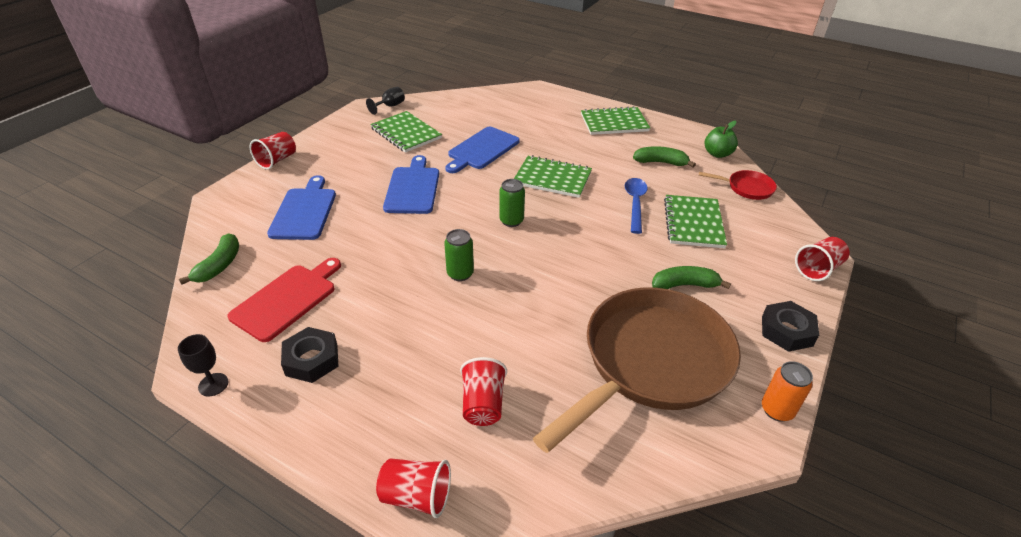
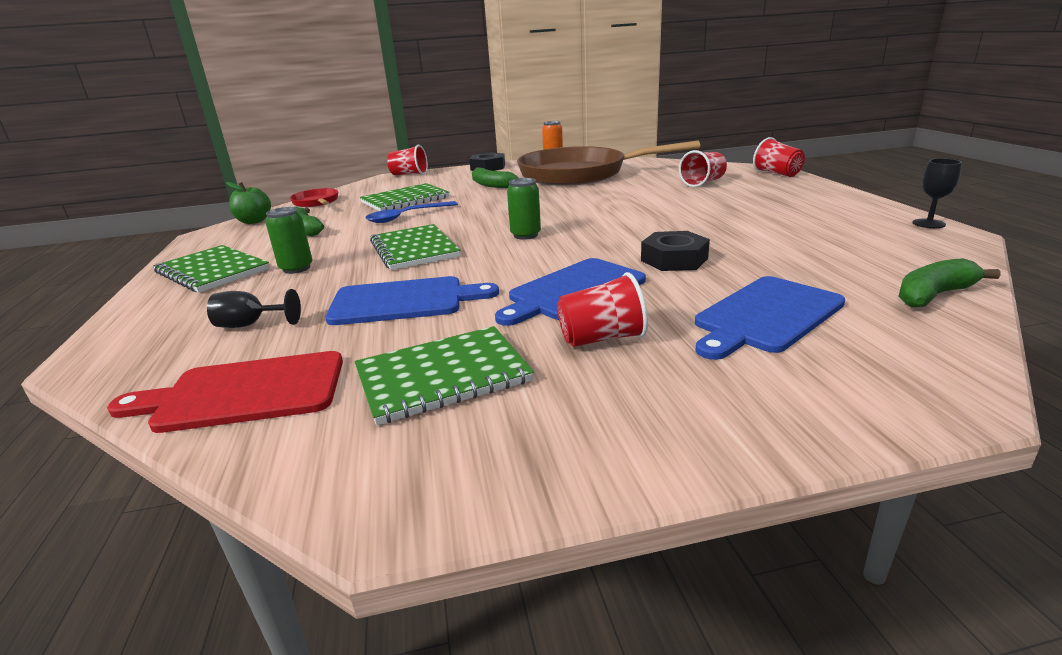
camera: 130 degrees left, 15 degrees down
(277, 160) = (777, 437): red cup -> red cup (602, 338)
(287, 299) = (834, 248): red cutting board -> red cutting board (244, 393)
(312, 359) = (822, 216): black nut -> black nut (674, 259)
(390, 106) = (340, 474): black goblet -> black goblet (250, 325)
(406, 133) = (442, 376): green notebook -> green notebook turned 60 degrees clockwise
(460, 274) = (633, 222): green can -> green can (296, 268)

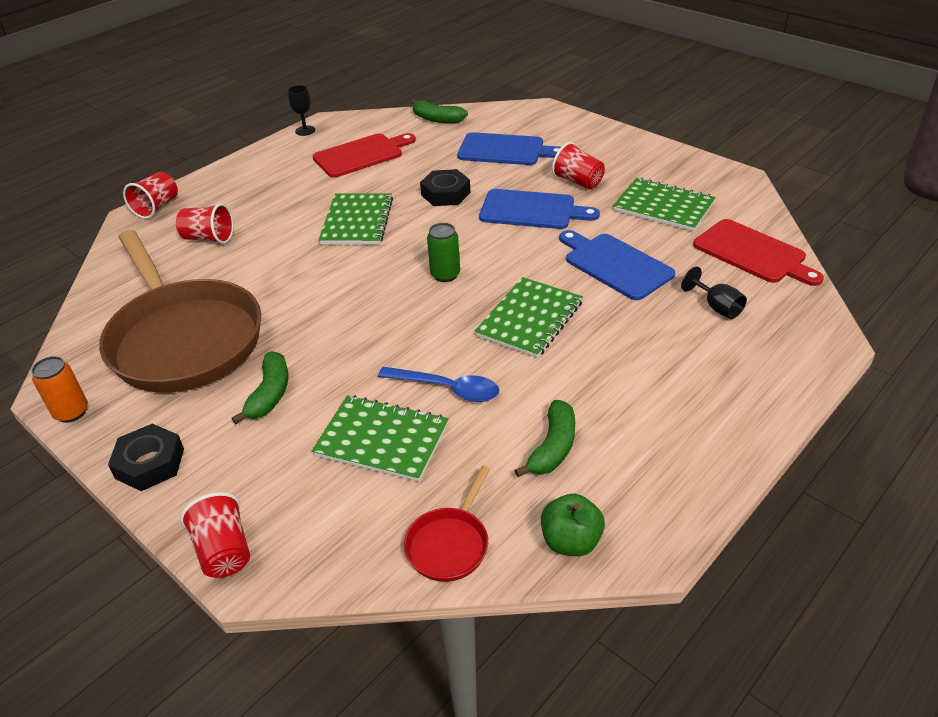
camera: 125 degrees left, 15 degrees up
(212, 271) = (697, 418): green notebook -> green notebook (357, 221)
(296, 268) = (633, 362): green can -> none
(827, 239) = (361, 155): none -> red cutting board

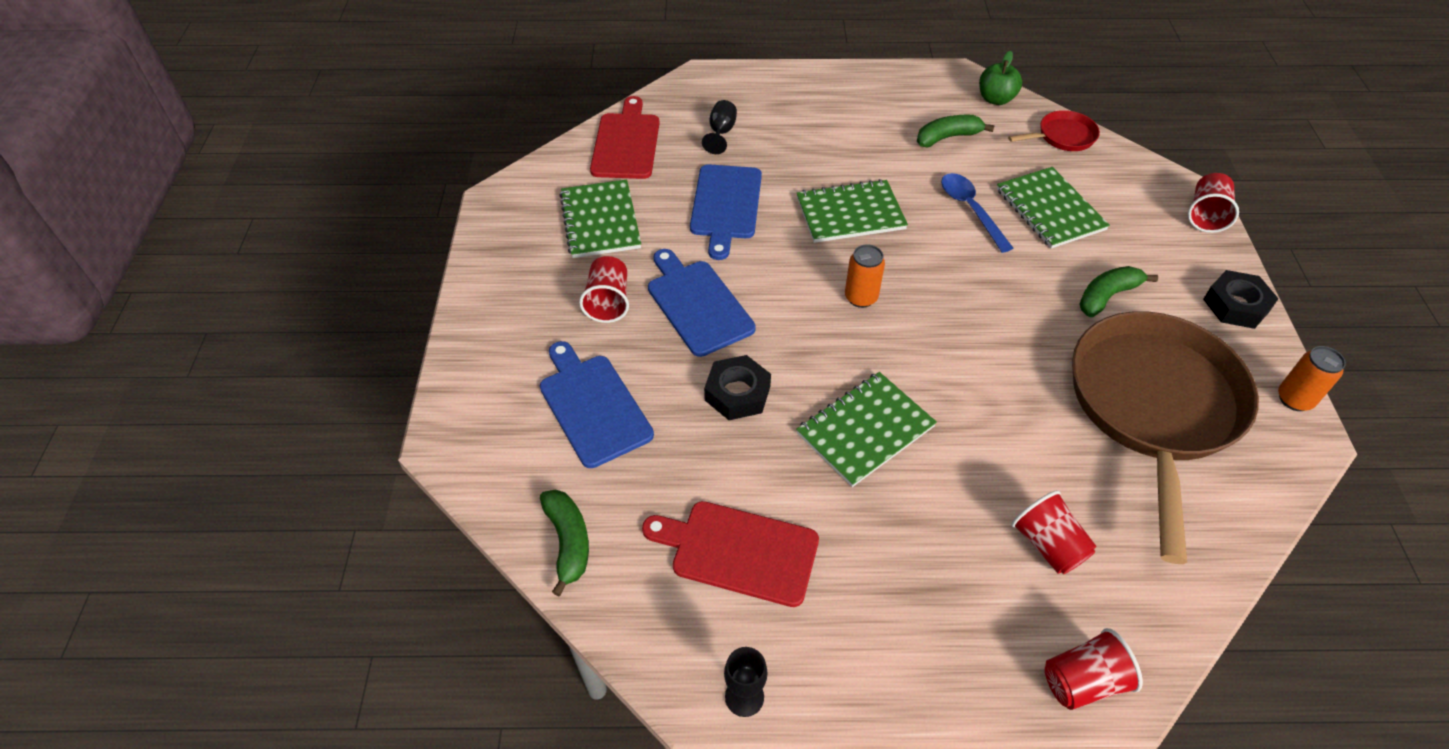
camera: 135 degrees left, 10 degrees up
(445, 275) = (861, 297): green can -> orange can

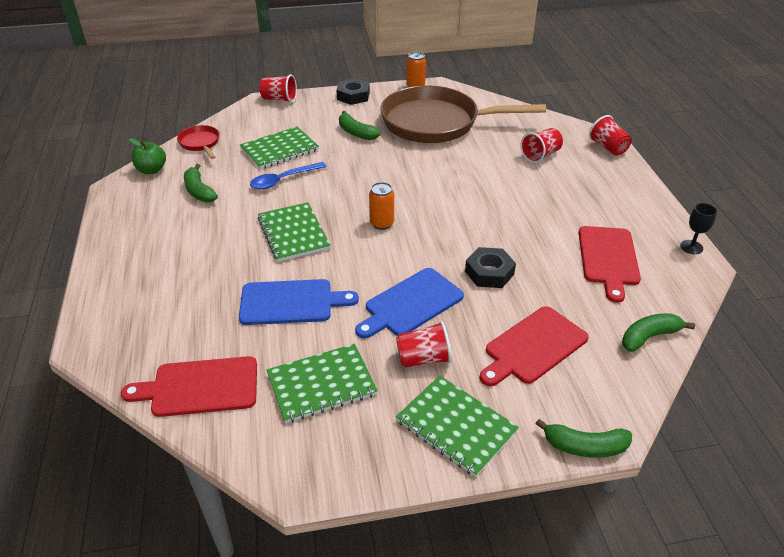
camera: 100 degrees left, 10 degrees down
(440, 413) = (585, 446): none -> green banana
(593, 406) = (533, 347): blue cutting board -> red cutting board
(721, 133) = (186, 318): black goblet -> none
(865, 430) = (495, 216): green notebook -> green notebook (456, 426)

